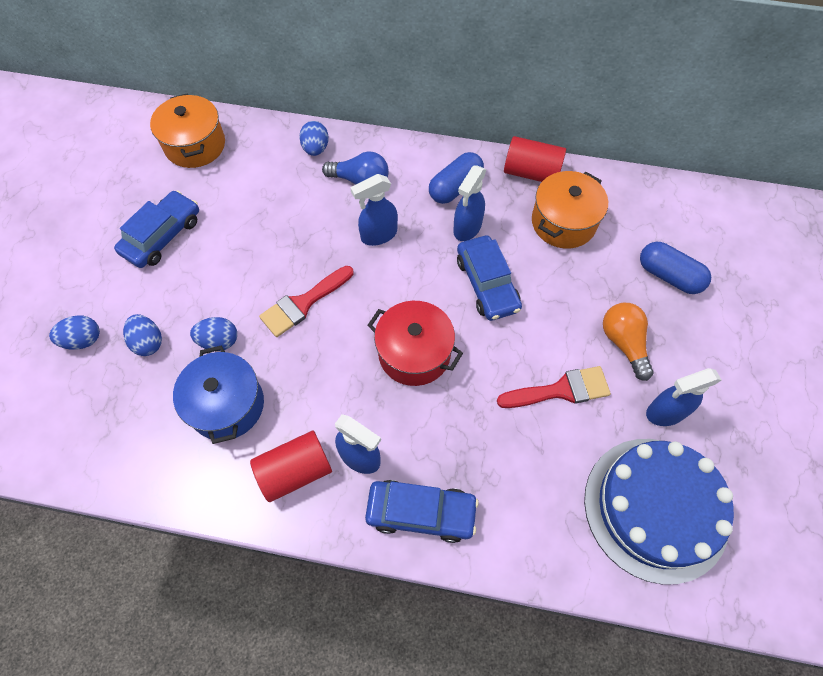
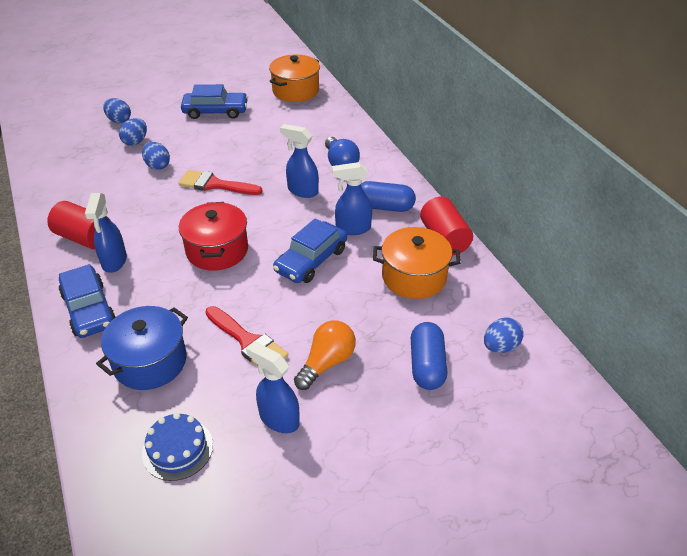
camera: 55 degrees right, 20 degrees down
(227, 405) = (113, 189): blue pot -> blue pot (150, 362)
(316, 149) = (346, 133): blue egg -> blue egg (500, 346)
(655, 508) = (177, 449): blue cake -> blue cake, size x0.49

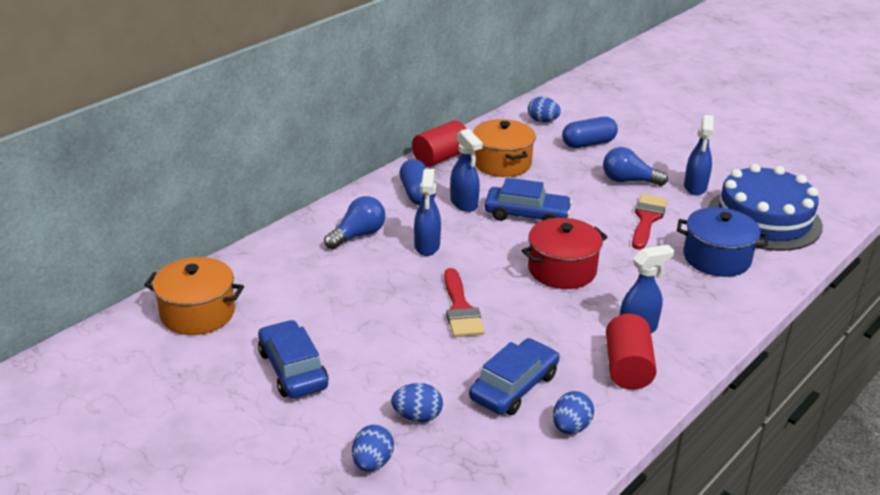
camera: 115 degrees left, 10 degrees down
(89, 309) = (707, 316): blue car -> blue car (514, 387)
(157, 166) = (457, 370): blue egg -> blue egg (571, 427)
(177, 449) = (764, 219): blue cake -> blue cake, size x2.05
(327, 362) = (628, 181): orange light bulb -> blue light bulb

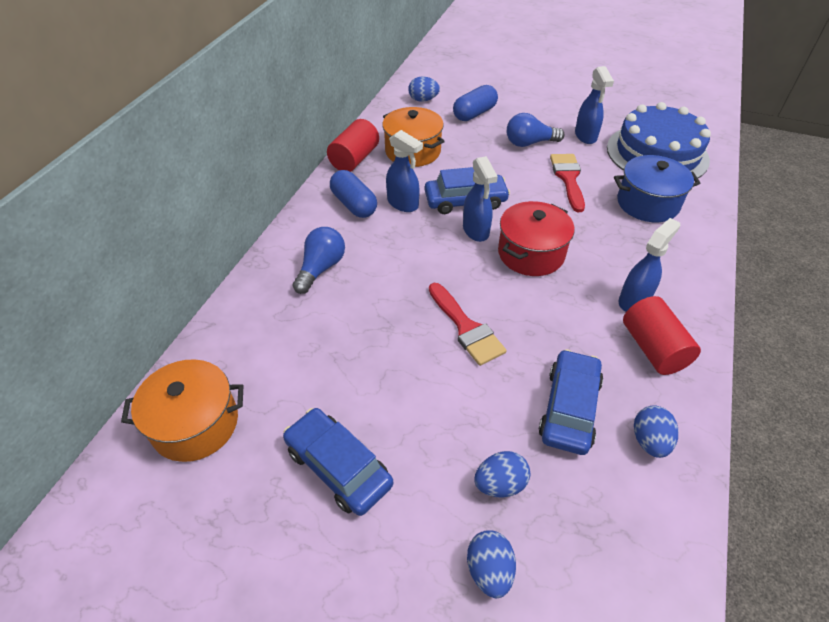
camera: 20 degrees left, 15 degrees up
(427, 246) = (395, 262): blue spray bottle -> blue spray bottle (476, 231)

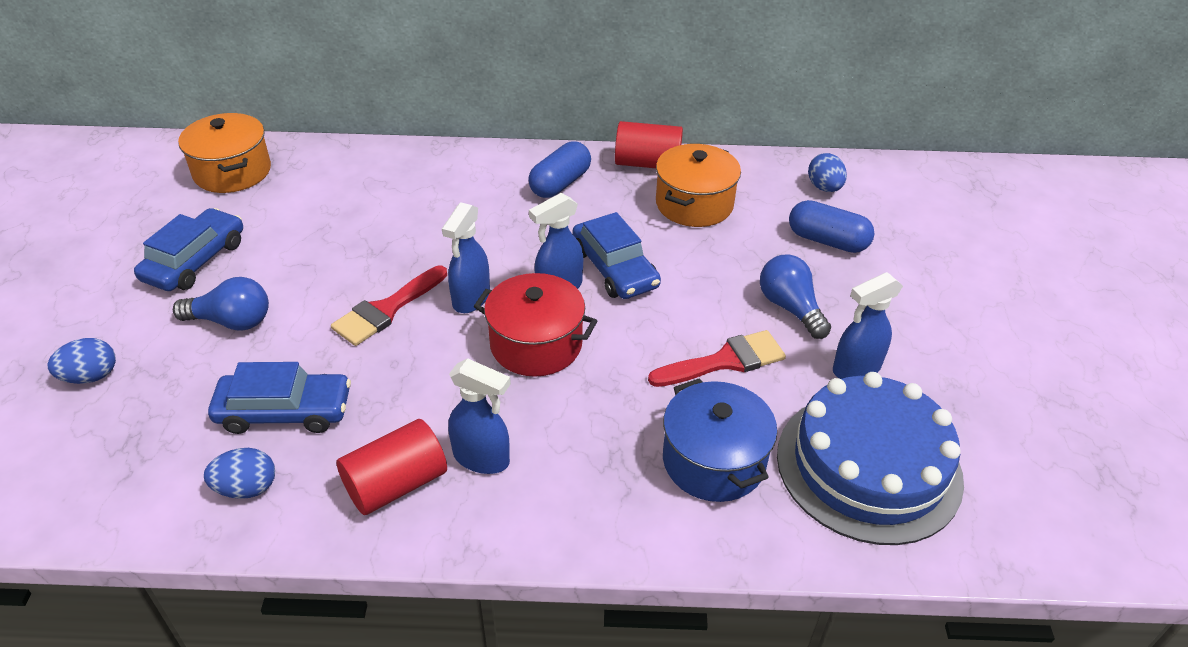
camera: 70 degrees right, 5 degrees down
(321, 268) = (444, 187): blue light bulb -> blue light bulb (232, 321)
(403, 204) = (581, 219): blue spray bottle -> blue spray bottle (471, 299)
(500, 484) = (182, 369): blue egg -> none

